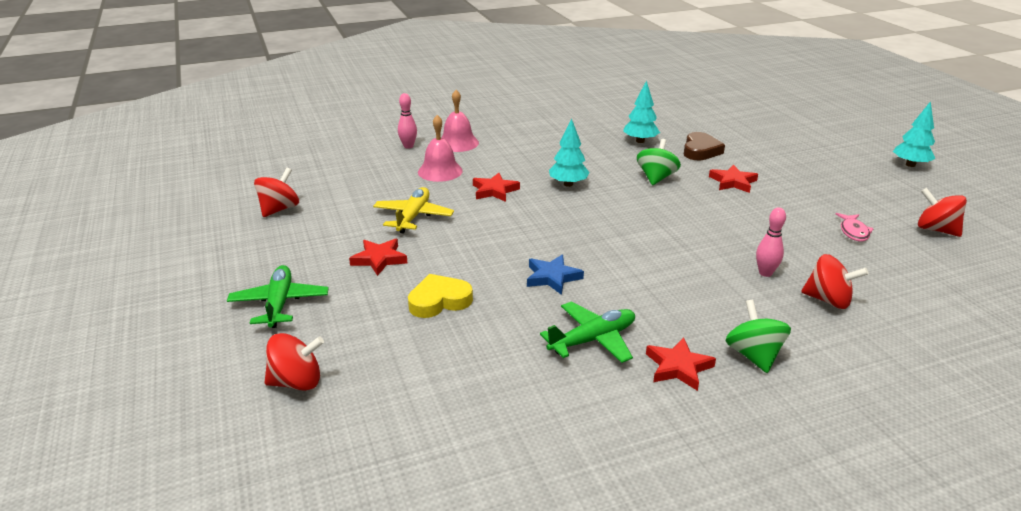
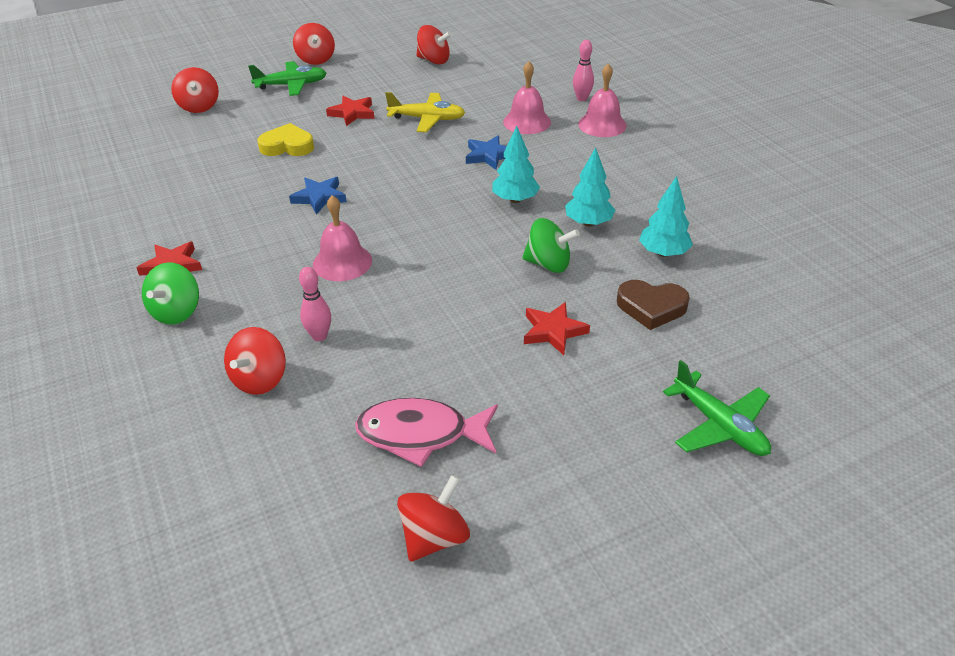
camera: 85 degrees right, 10 degrees up
(214, 286) = (316, 59): none -> red spinning top
(439, 301) = (287, 146): yellow heart -> yellow heart turned 60 degrees counterclockwise
(494, 190) = (489, 155): red star -> blue star
(593, 340) = (220, 221): green plane -> green plane (719, 425)
(661, 263) = (342, 262): none -> pink bell
(753, 355) = (177, 312): green spinning top -> green spinning top turned 120 degrees clockwise
(853, 232) = (421, 434): pink fish -> pink fish, size x1.81
(910, 165) = (688, 572): turquoise tree -> turquoise tree (588, 223)

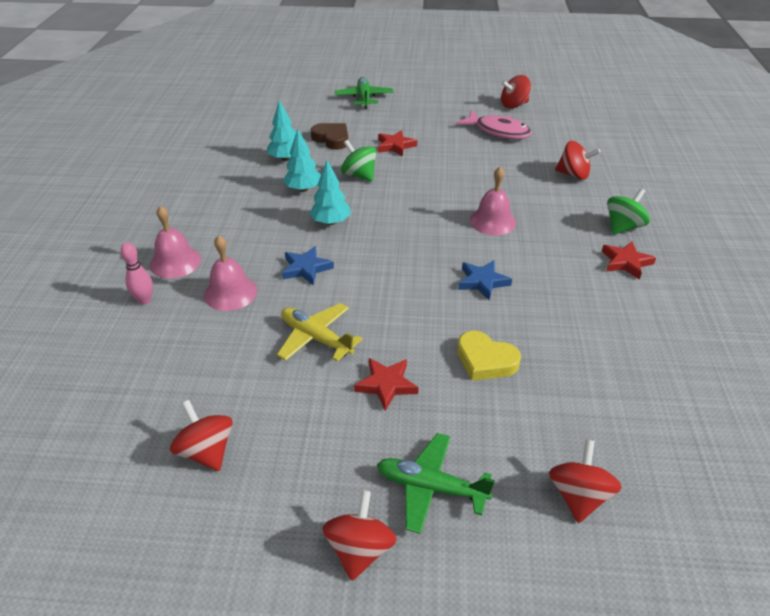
camera: 150 degrees left, 0 degrees up
(260, 379) = (573, 174): red spinning top -> red spinning top turned 60 degrees clockwise
(319, 336) = (530, 184): pink bowling pin -> none

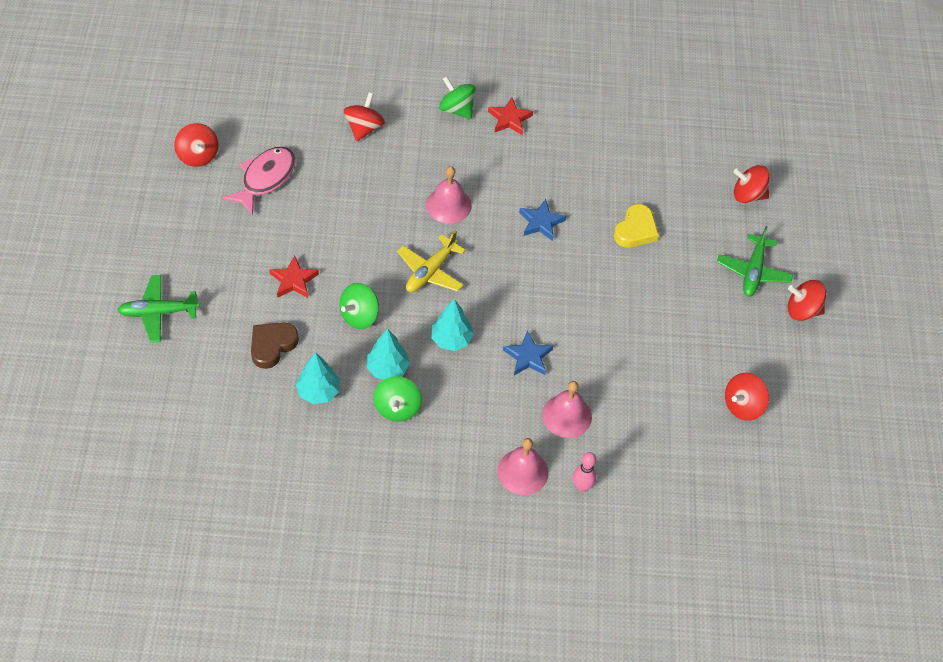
camera: 95 degrees left, 15 degrees up
(262, 194) = (397, 408): none -> green spinning top
(316, 338) = (621, 343): yellow plane -> yellow plane (430, 272)
(386, 385) = (667, 294): red star -> none

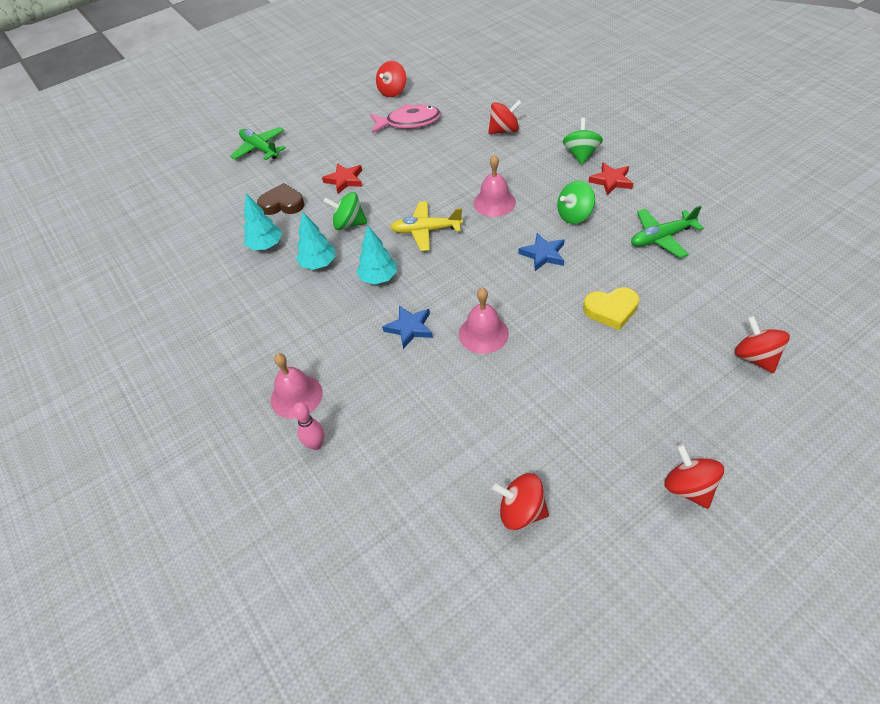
camera: 60 degrees right, 5 degrees down
(397, 408) = (289, 290): green spinning top -> green spinning top (574, 215)
(567, 415) = (377, 388): pink bell -> pink bell (483, 333)
(753, 271) = (679, 417): green plane -> green plane (661, 238)

